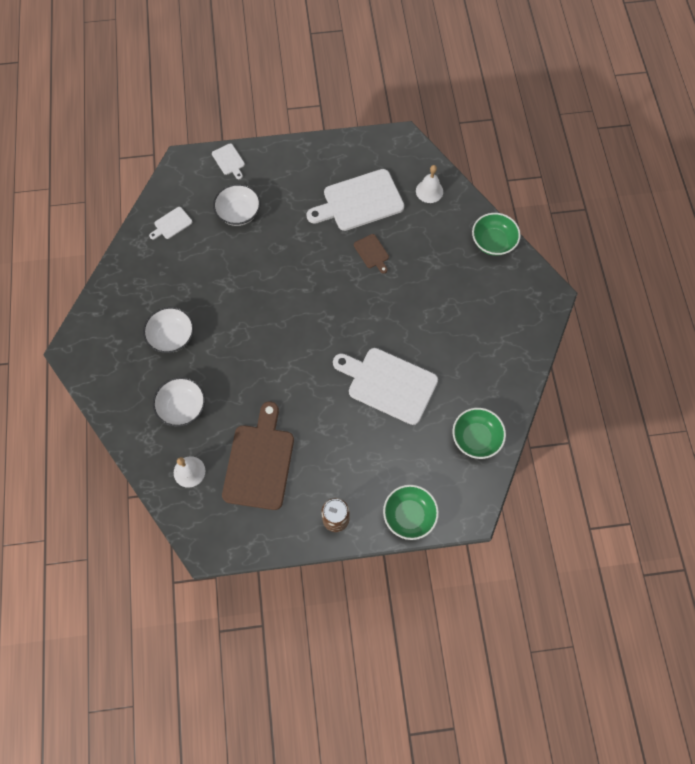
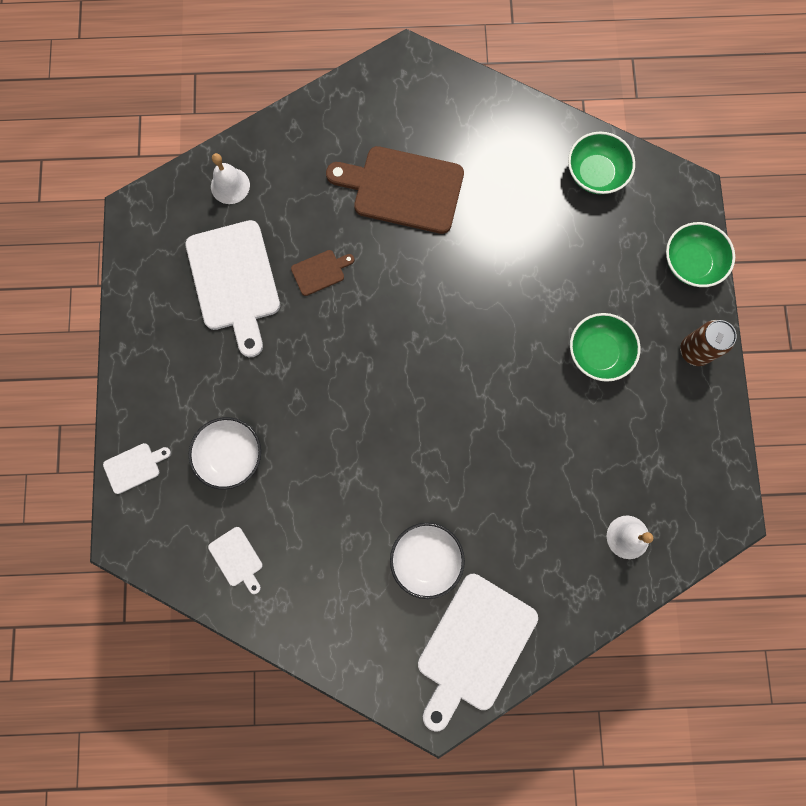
camera: 85 degrees left, 10 degrees up
(182, 407) = (535, 545): white bowl -> none
(260, 462) = (617, 442): brown cutting board -> brown cutting board (402, 189)
(388, 384) = (517, 270): white cutting board -> white cutting board (473, 646)
(493, 242) = (321, 115): green bowl -> green bowl (598, 352)

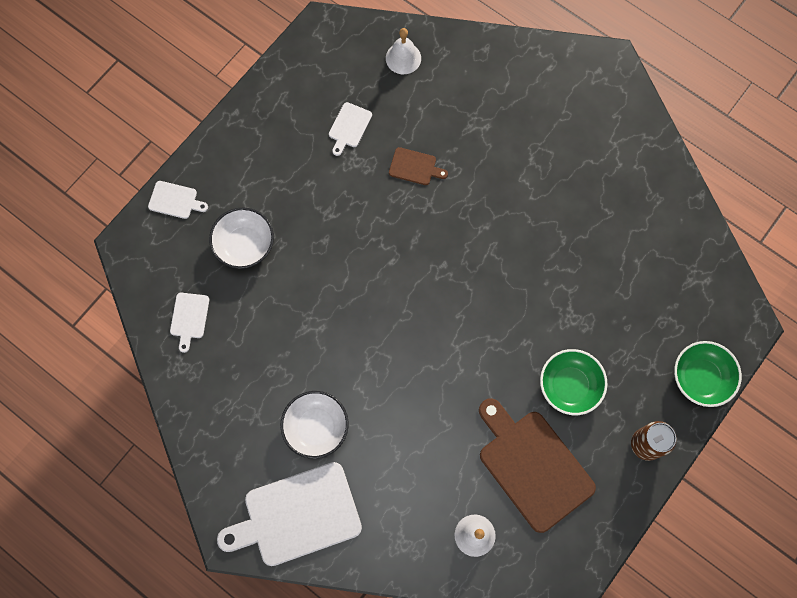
camera: 40 degrees right, 5 degrees down
(234, 281) = (349, 127): white cutting board -> white cutting board, size x0.45
(402, 189) = (525, 154): brown cutting board -> brown cutting board (532, 465)
(595, 173) = (683, 254): green bowl -> none

